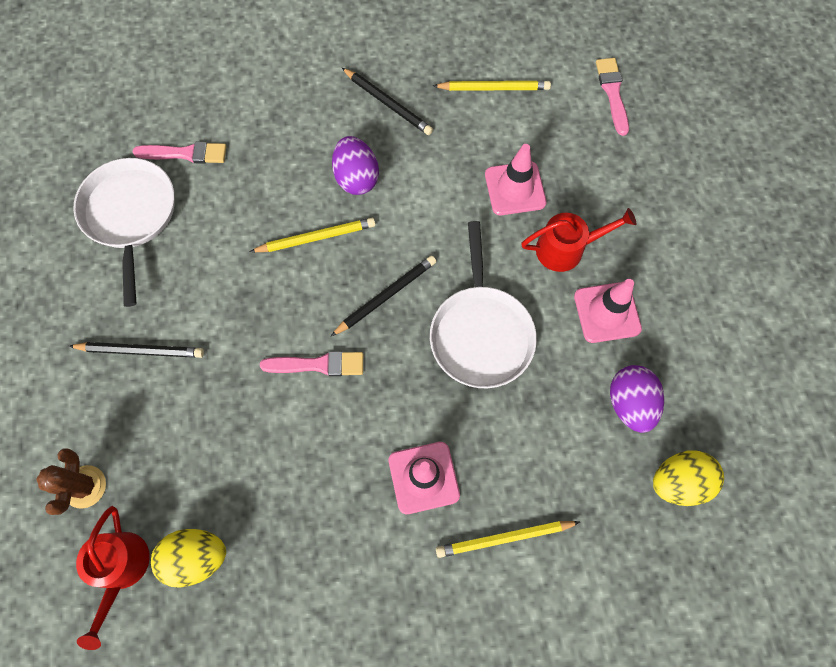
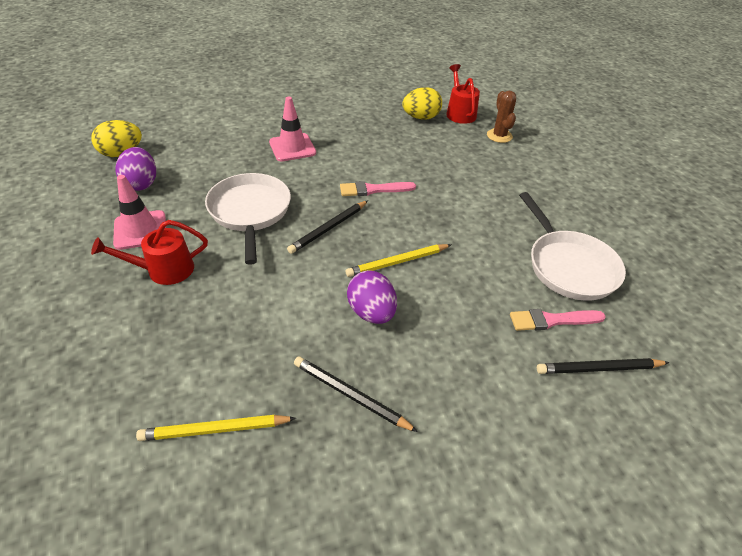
camera: 170 degrees right, 25 degrees down
(140, 351) = (504, 189): black pencil -> black pencil (599, 368)
(504, 538) = (242, 130): yellow pencil -> none
(515, 188) = (205, 316): pink traffic cone -> none
(612, 93) = (52, 440): pink brush -> none

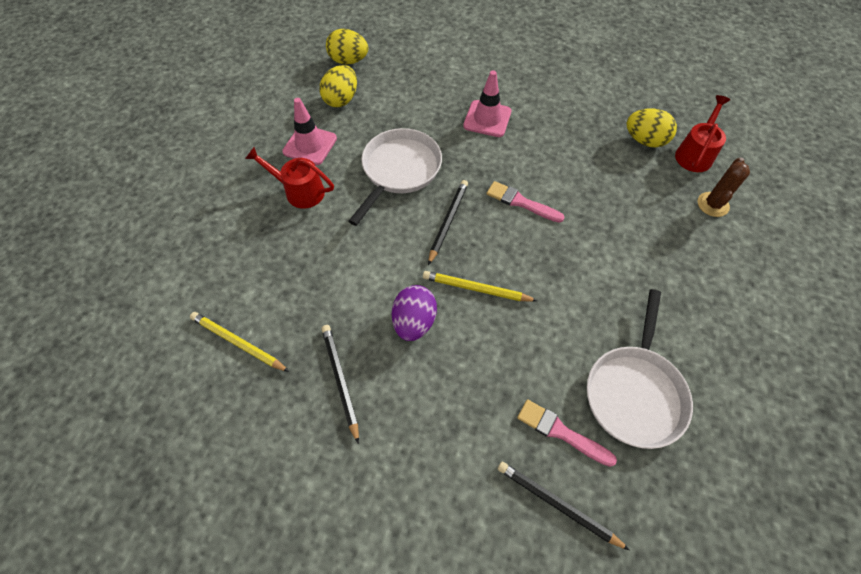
camera: 40 degrees right, 15 degrees up
(141, 183) = (341, 99): purple egg -> yellow egg
(329, 228) = (448, 222): black pencil -> black pencil turned 120 degrees clockwise

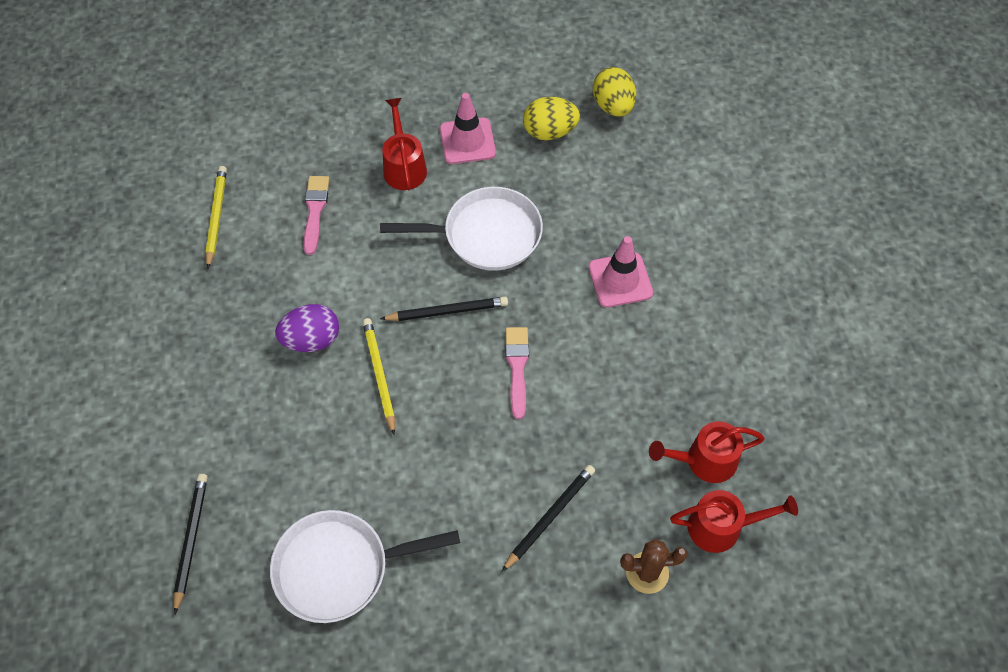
camera: 60 degrees right, 0 degrees up
(340, 380) = (221, 312): black pencil -> black pencil (549, 517)
(561, 432) = (262, 516): pink brush -> pink brush (315, 211)
(644, 140) = (704, 461): yellow egg -> red watering can

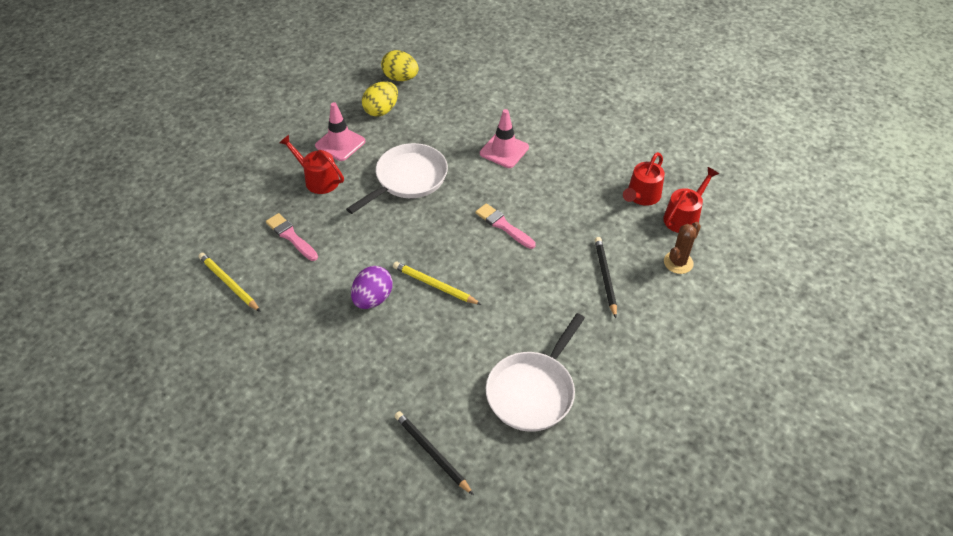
camera: 45 degrees left, 10 degrees down
(447, 311) = (433, 228): black pencil -> none

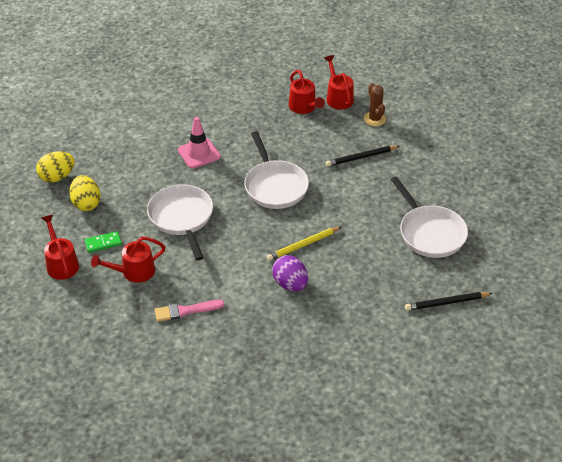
camera: 60 degrees left, 5 degrees down
(229, 283) = (206, 367): yellow pencil -> none
(299, 130) = (61, 263): none -> red watering can
(340, 143) = (103, 243): pink traffic cone -> green domino
(503, 226) = (275, 186): pink brush -> white pan
(605, 277) = (361, 157): black pencil -> black pencil turned 45 degrees counterclockwise

